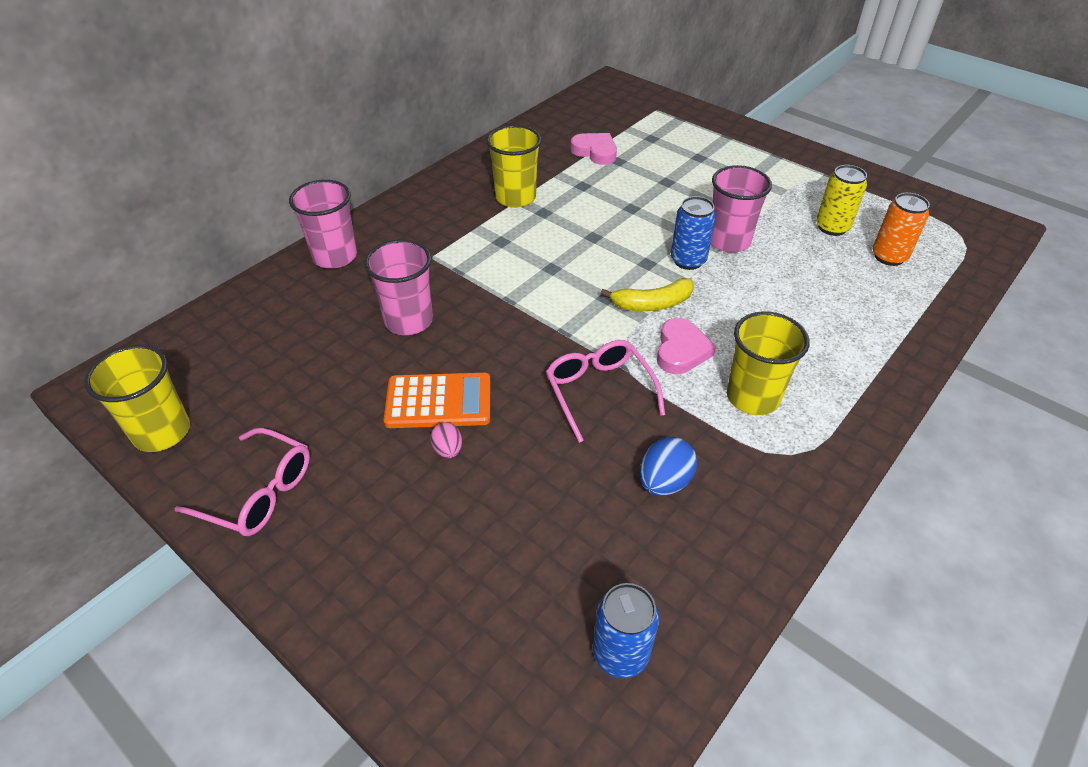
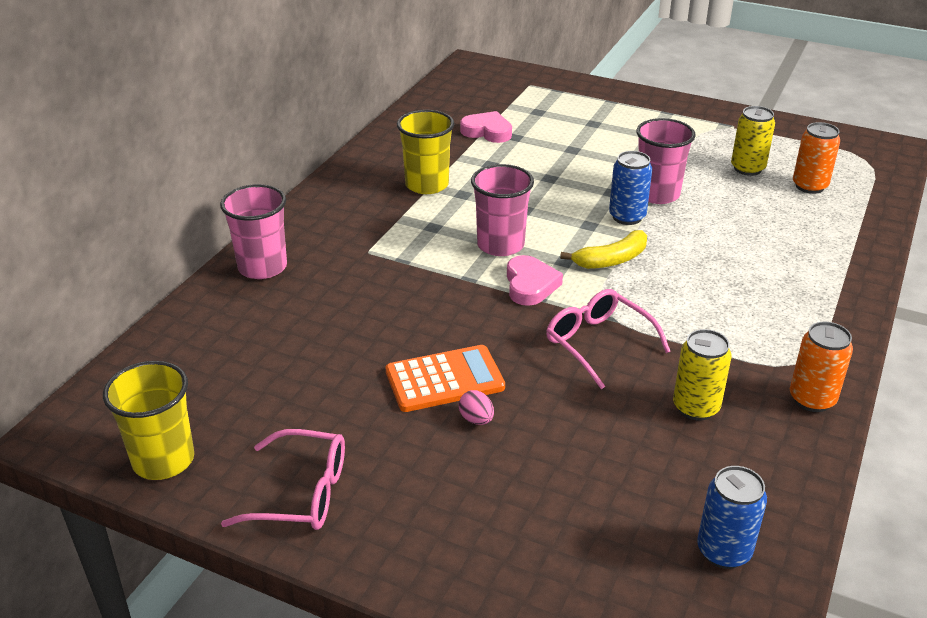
camera: 15 degrees left, 10 degrees down
(408, 321) = (375, 313): pink cup -> pink cup (500, 245)
(664, 482) = (696, 407): blue egg -> yellow can
(681, 351) = (658, 295): pink heart -> pink heart (530, 285)
(752, 397) = (742, 323): yellow cup -> none
(788, 498) = (812, 399): none -> orange can

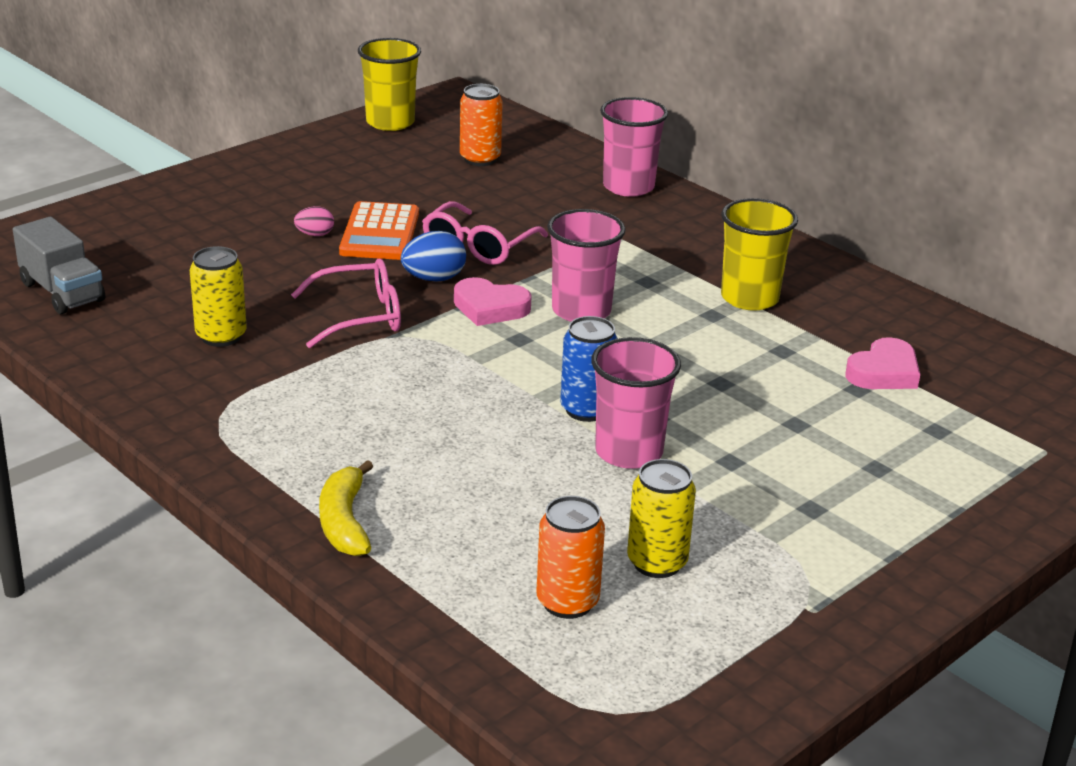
camera: 110 degrees right, 5 degrees down
(302, 493) = (305, 159): pink glasses -> pink glasses (478, 246)
(506, 324) = (434, 279): none -> blue egg
(611, 260) = (499, 369): yellow banana -> yellow banana (344, 522)
(723, 551) = (62, 292): blue can -> grey truck
(812, 399) = (163, 402): orange can -> orange can (480, 159)

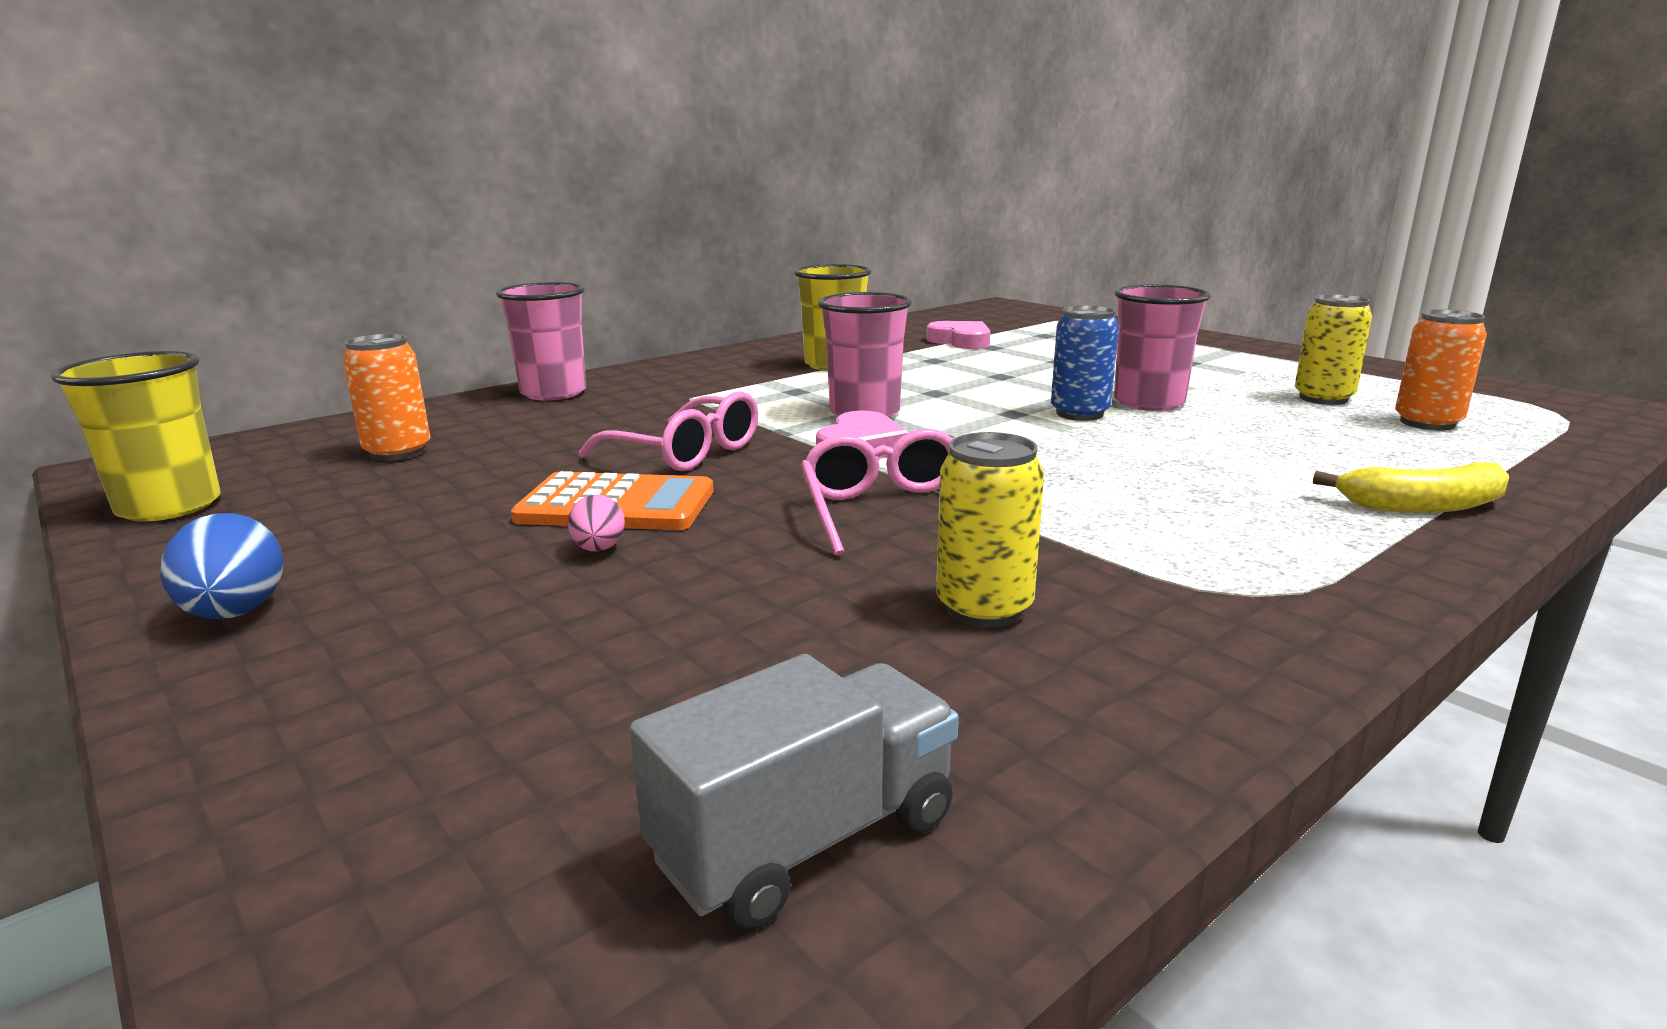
camera: 85 degrees left, 10 degrees down
(434, 279) = (778, 473): blue egg -> blue egg (236, 613)

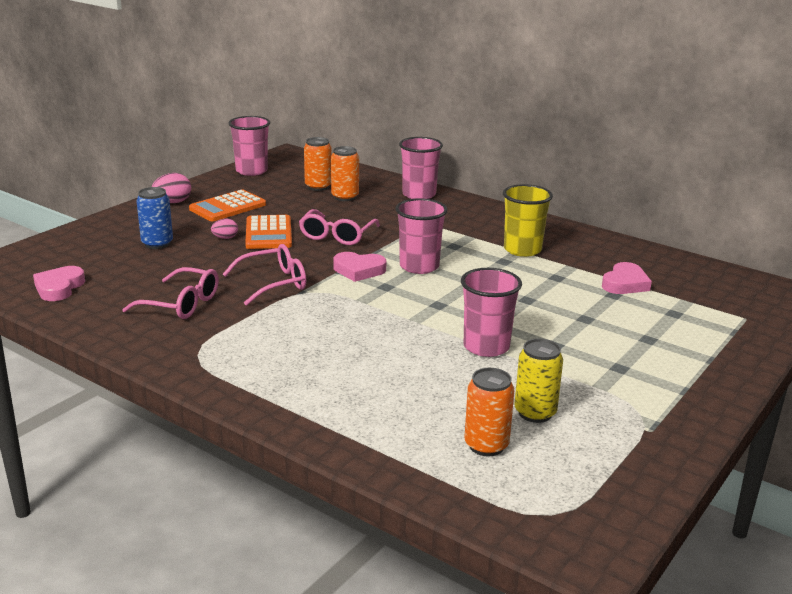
camera: 75 degrees right, 5 degrees up
(169, 507) = (251, 171): yellow cup -> pink cup
(236, 613) = (173, 202): blue egg -> pink egg
(388, 541) = (227, 207): none -> orange calculator
(491, 436) = (345, 197): none -> orange can
(806, 839) = (59, 287): grey truck -> pink heart
(984, 608) = (182, 304): yellow can -> pink glasses
(1079, 414) = (447, 324): blue can -> blue can (157, 244)
(1422, 506) = (311, 412): yellow banana -> none

